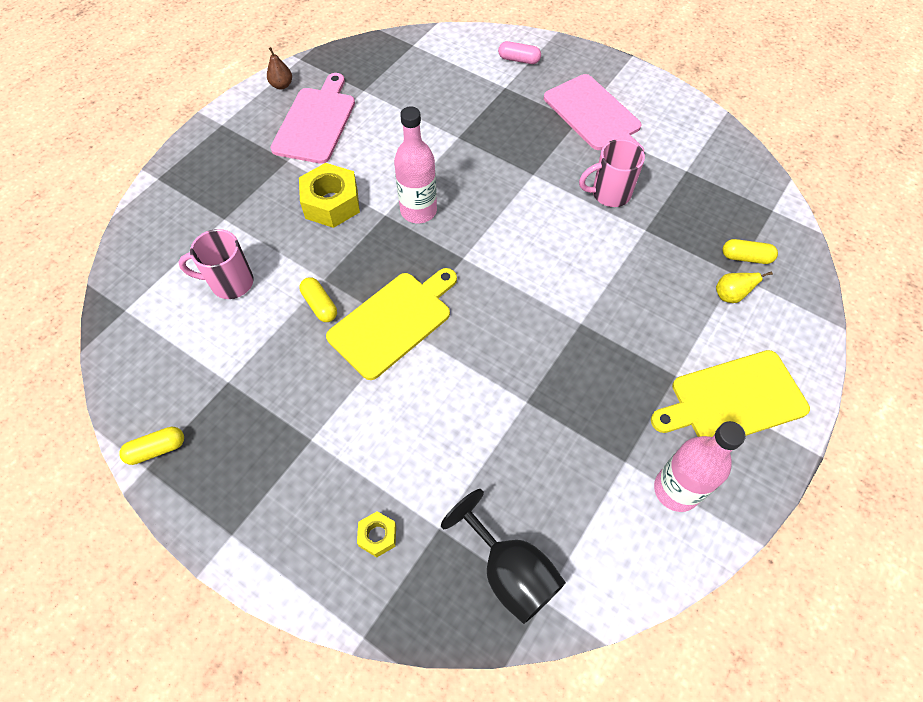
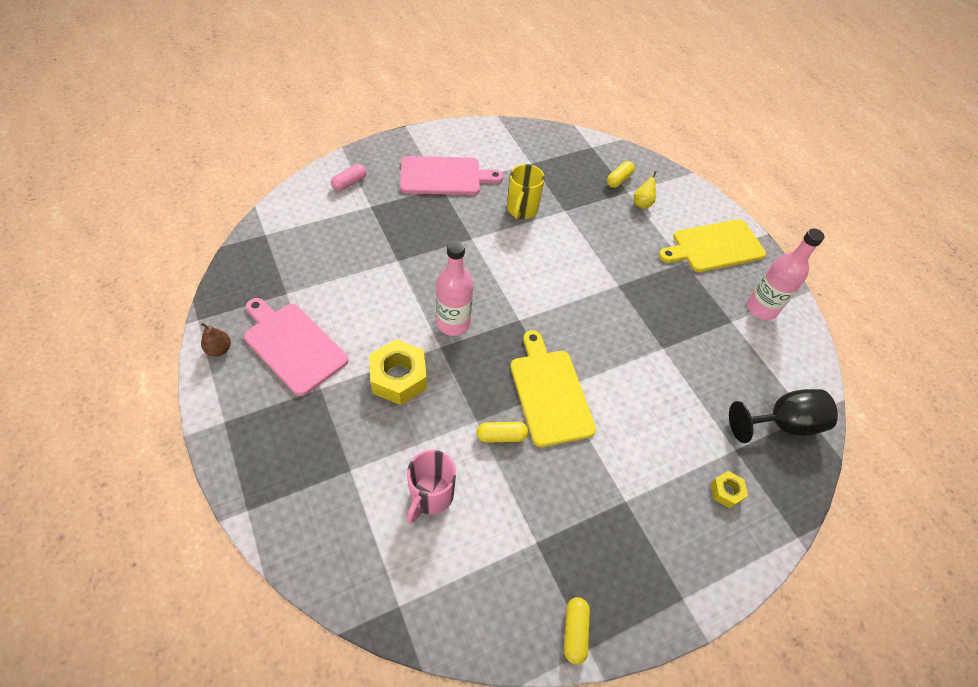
camera: 65 degrees left, 5 degrees down
(609, 194) = (521, 210): pink mug -> yellow mug
(733, 399) = (715, 247): yellow cutting board -> yellow cutting board turned 60 degrees clockwise

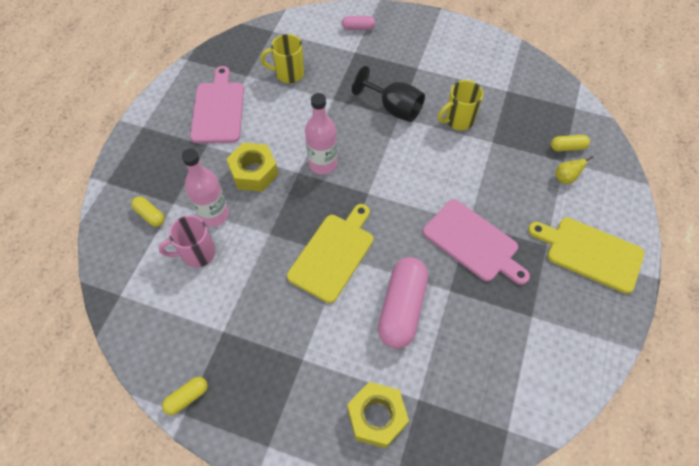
camera: 50 degrees right, 5 degrees up
(219, 349) = (180, 84): brown pear -> none
(328, 264) = (288, 73): none -> yellow mug
(444, 176) = (428, 61): pink cutting board -> pink cutting board (473, 242)
(501, 436) = (273, 254): yellow capsule -> yellow capsule (150, 215)
(648, 391) = (402, 308): none -> pink capsule
(726, 491) = (376, 417): yellow nut -> yellow nut, size x1.96
(761, 308) = (572, 327): pink bottle -> pink bottle (214, 215)
(782, 424) = (478, 416): black goblet -> black goblet (394, 108)

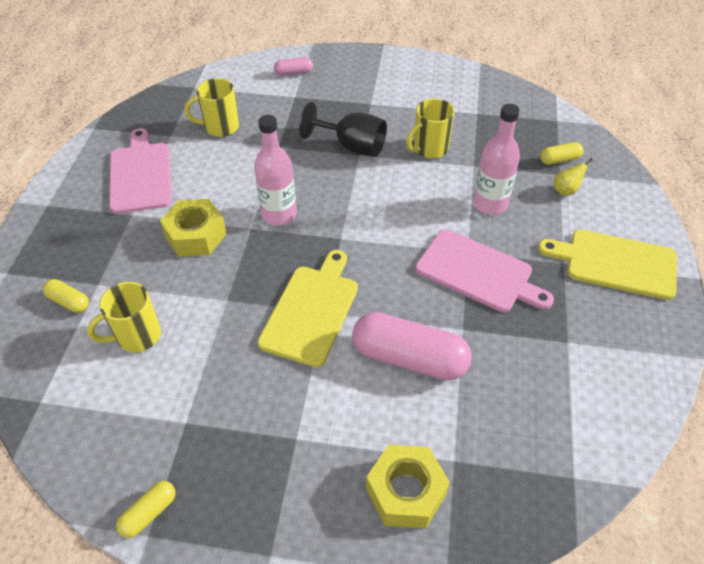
camera: 10 degrees left, 10 degrees down
(197, 253) = (137, 336): pink mug -> yellow mug
(214, 215) = (152, 289): pink bottle -> pink bottle (490, 204)
(402, 308) = (409, 358): pink capsule -> pink capsule turned 75 degrees counterclockwise

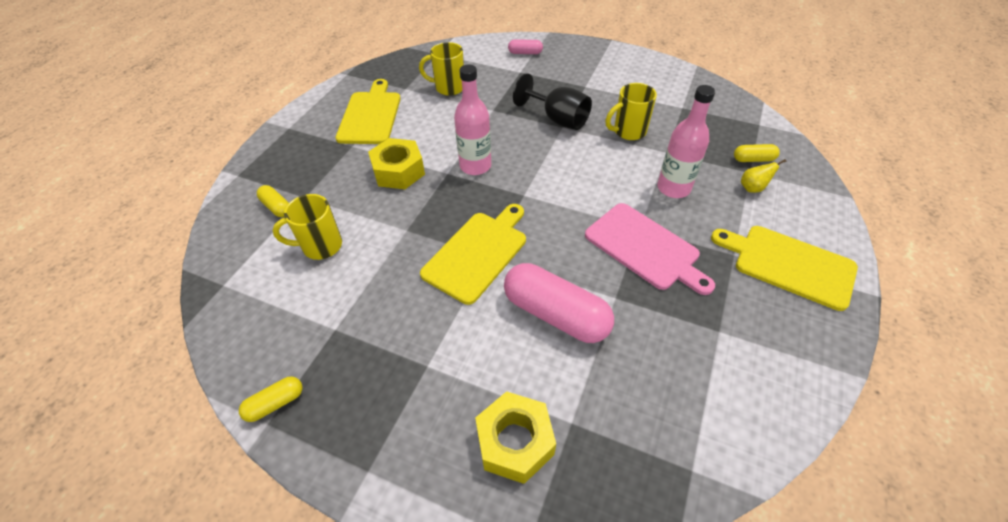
camera: 15 degrees right, 0 degrees up
(140, 175) = (370, 115): pink cutting board -> yellow cutting board

